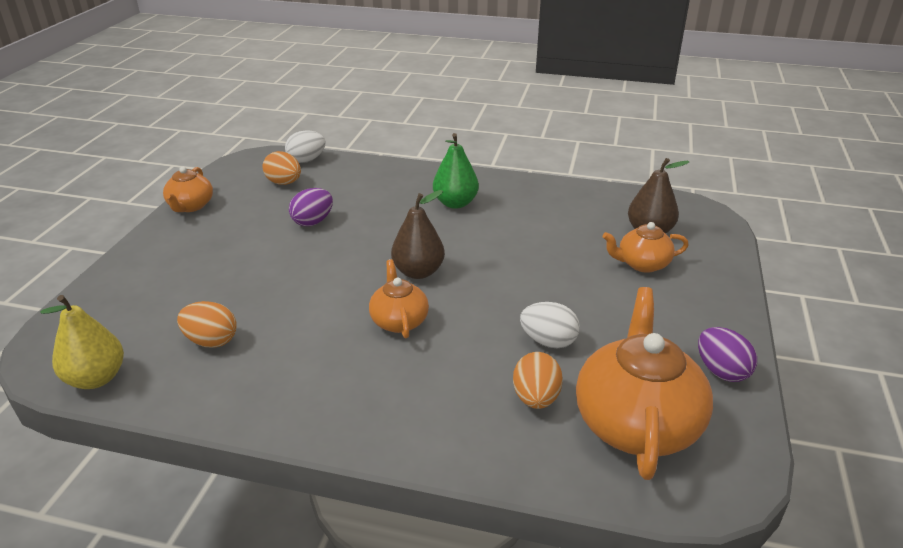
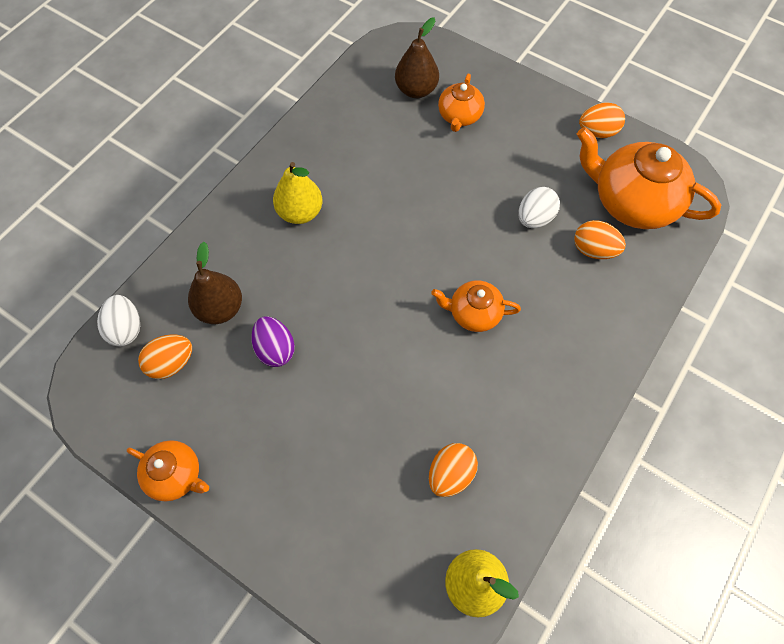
camera: 70 degrees left, 30 degrees up
(418, 272) = (407, 278): brown pear -> brown pear (220, 308)
(455, 203) = (300, 212): green pear -> yellow pear
(721, 371) = (597, 132): purple egg -> orange egg

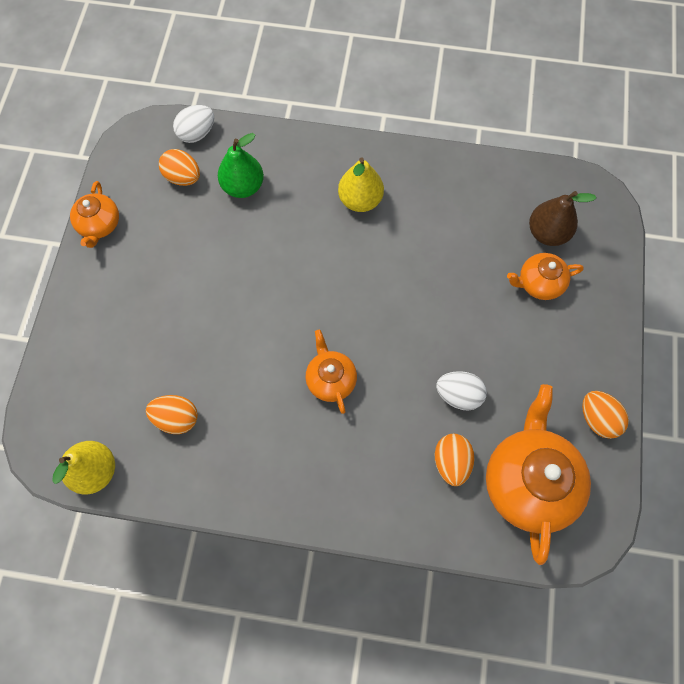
camera: 65 degrees right, 5 degrees up
(220, 308) = (243, 186): brown pear -> green pear
(275, 349) = (226, 242): purple egg -> none

